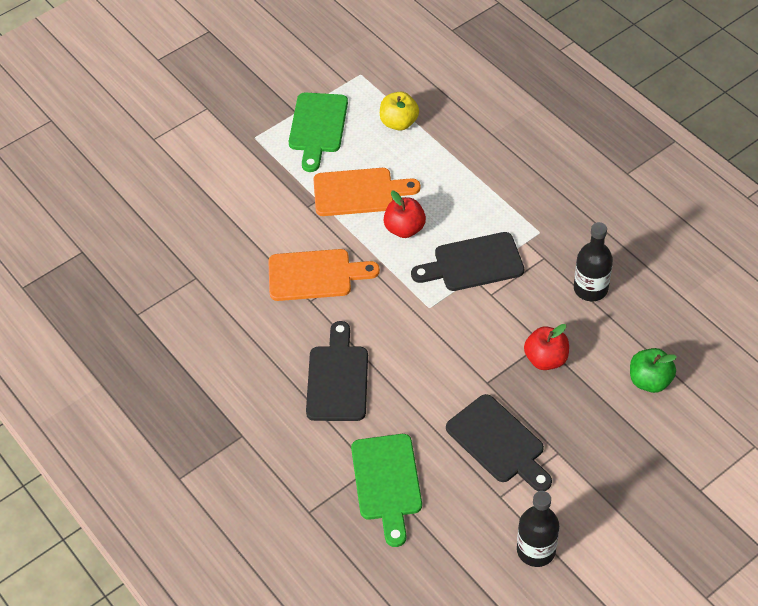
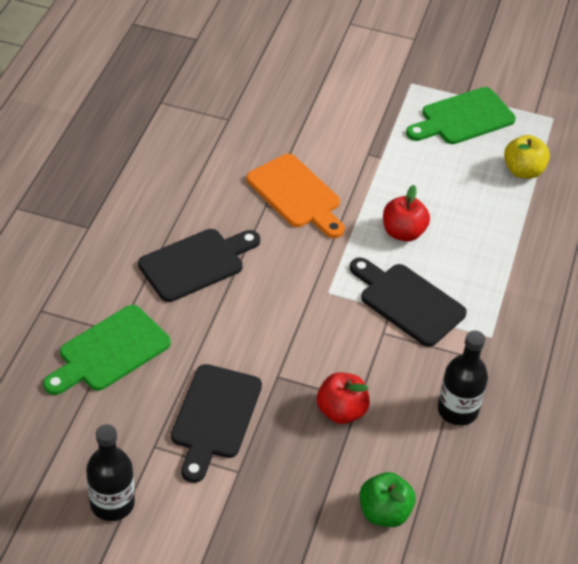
camera: 50 degrees right, 5 degrees down
(358, 192) = (415, 180): orange cutting board -> none

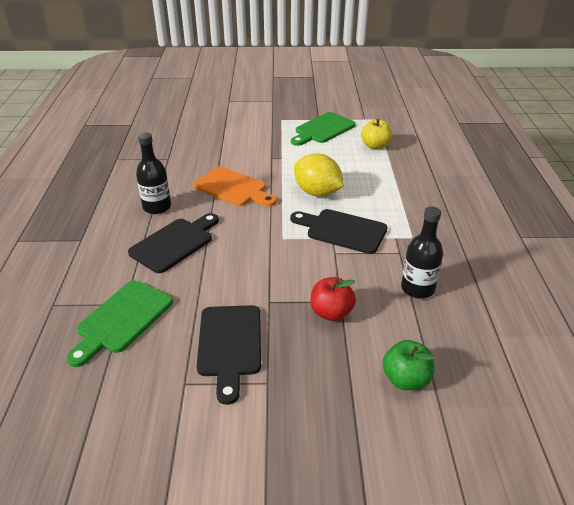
camera: 15 degrees left, 10 degrees down
(112, 503) = (160, 446): black bottle -> black bottle (157, 207)
(403, 232) = (317, 193): red apple -> yellow lemon

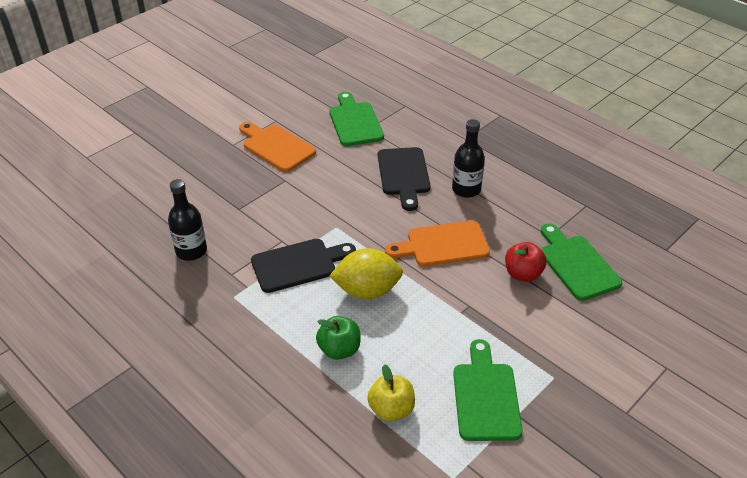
camera: 135 degrees right, 5 degrees up
(184, 142) = (576, 264): none -> green cutting board
(230, 345) = (276, 147): black cutting board -> orange cutting board
(331, 313) = (237, 198): red apple -> red apple (523, 274)
(405, 379) = (154, 189): green apple -> green apple (339, 350)

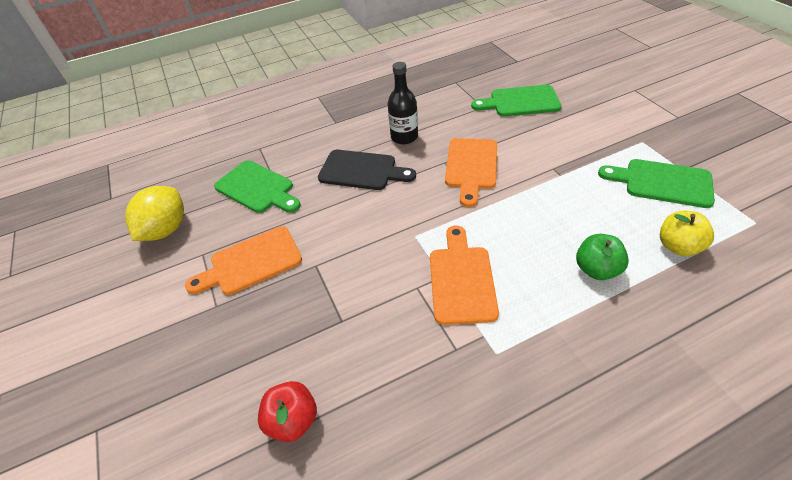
camera: 65 degrees left, 5 degrees up
(191, 251) = (397, 389): black bottle -> none
(298, 264) = (461, 279): black cutting board -> orange cutting board
(355, 122) = (257, 188): green cutting board -> green cutting board turned 150 degrees counterclockwise
(367, 290) = (517, 231): yellow lemon -> yellow lemon (166, 229)
(523, 274) = (523, 130): red apple -> red apple (293, 420)

